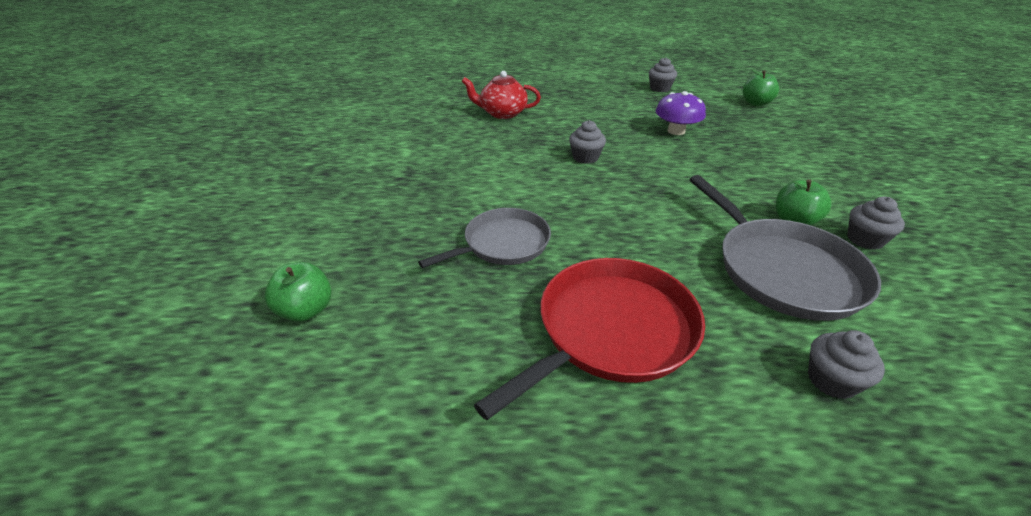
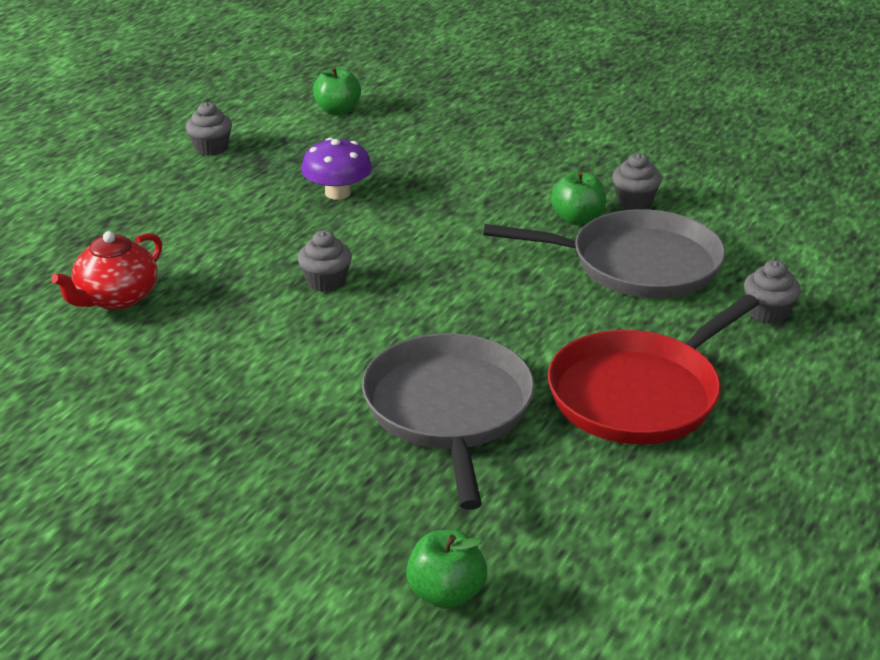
camera: 60 degrees left, 5 degrees down
(502, 244) = (449, 410): grey pan -> grey pan, size x1.52
(610, 331) = (639, 394): red pan -> red pan turned 120 degrees counterclockwise

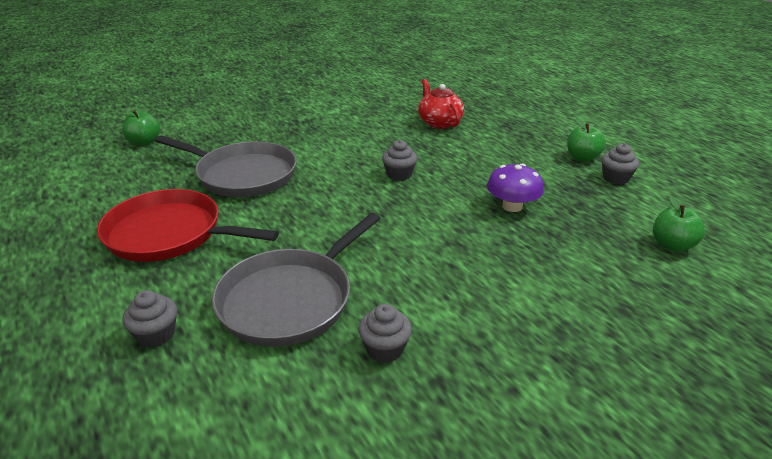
camera: 120 degrees right, 0 degrees up
(577, 219) = (384, 299): green apple -> green apple (582, 157)
(639, 394) = (169, 234): red pan -> red pan turned 60 degrees counterclockwise

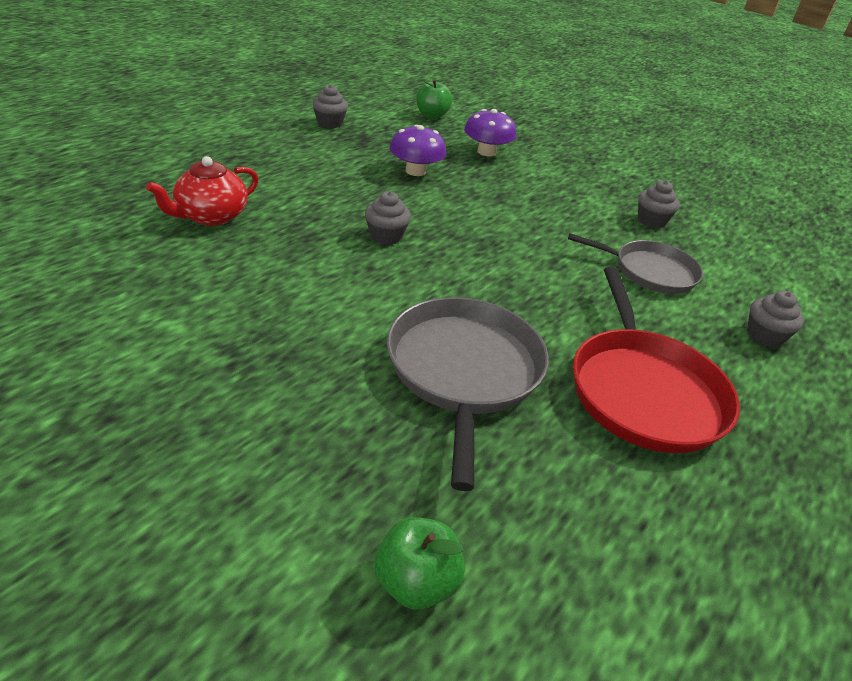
camera: 115 degrees left, 5 degrees up
(290, 299) = (650, 271): grey pan -> grey pan, size x0.66
(569, 263) = (486, 152): none -> purple mushroom
(582, 157) = (290, 133): green apple -> none

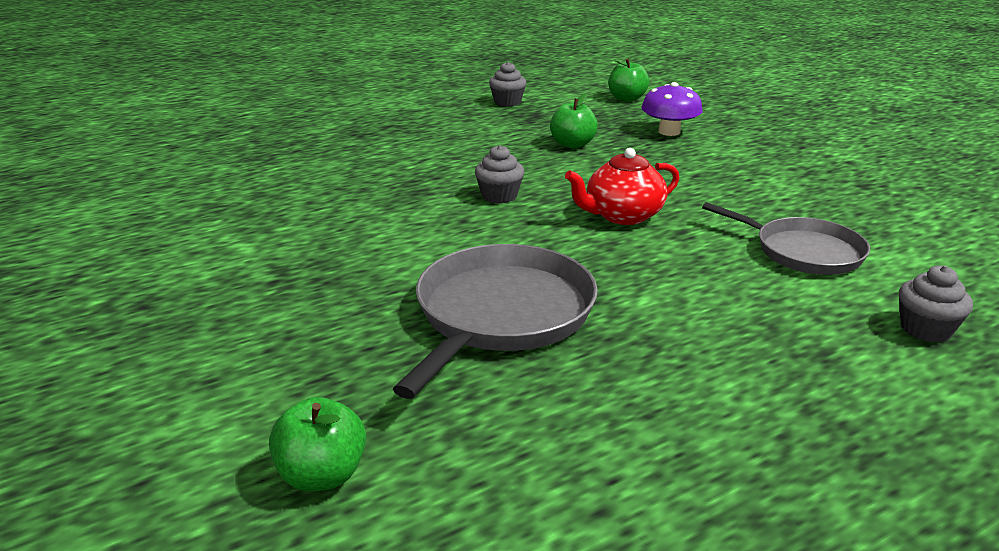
camera: 25 degrees right, 10 degrees down
(211, 216) = (336, 169): red teapot -> red teapot (622, 215)
(415, 171) = (572, 144): purple mushroom -> green apple
(643, 391) = (708, 360): red pan -> none
(651, 220) = (842, 204): grey cupcake -> none

